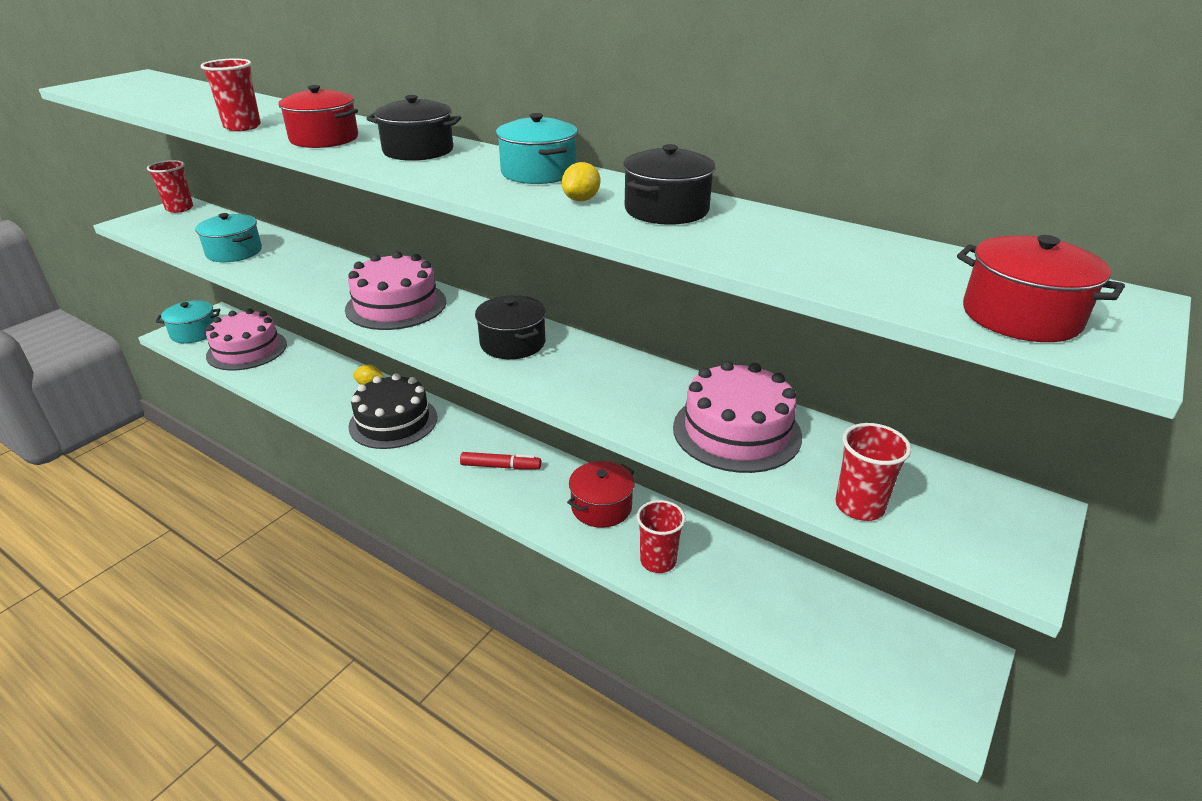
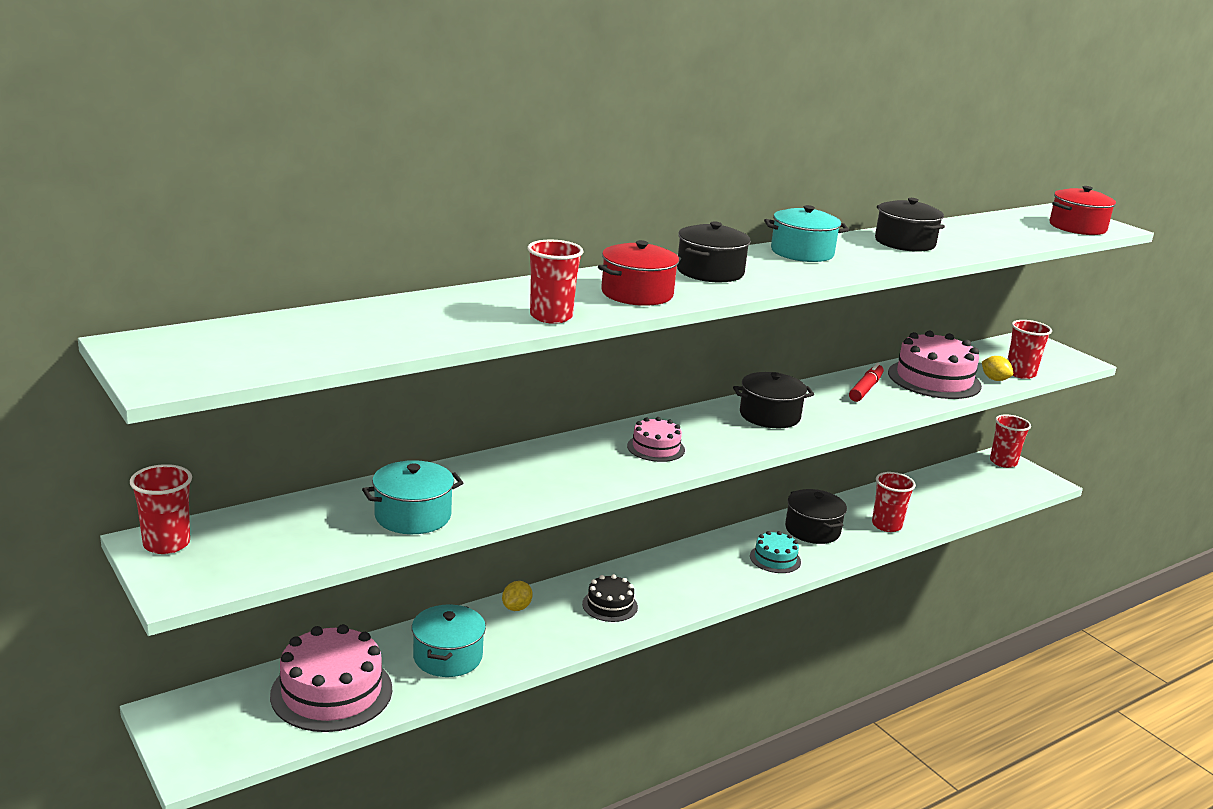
camera: 70 degrees left, 10 degrees down
(194, 333) = (218, 739): turquoise pot -> turquoise pot (447, 657)
(393, 422) = (610, 605): black cake -> black cake, size x0.53
(396, 305) = (656, 448): pink cake -> pink cake, size x0.53
(501, 466) = (729, 561): red marker -> red marker (865, 389)
(524, 492) = (775, 559): none -> turquoise cake
(581, 200) = (873, 255): yellow lemon -> yellow lemon (994, 379)
(601, 507) = (812, 530): red pot -> black pot
(956, 658) = (1003, 462): none -> red cup

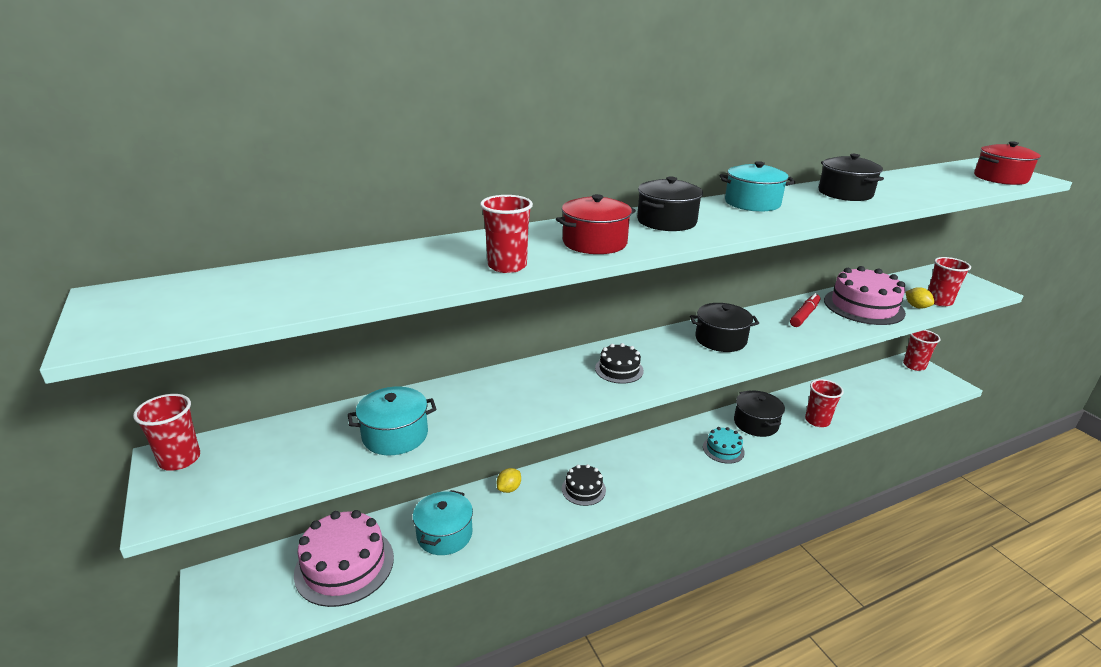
camera: 10 degrees right, 5 degrees up
(656, 448) = (619, 369): pink cake -> black cake

